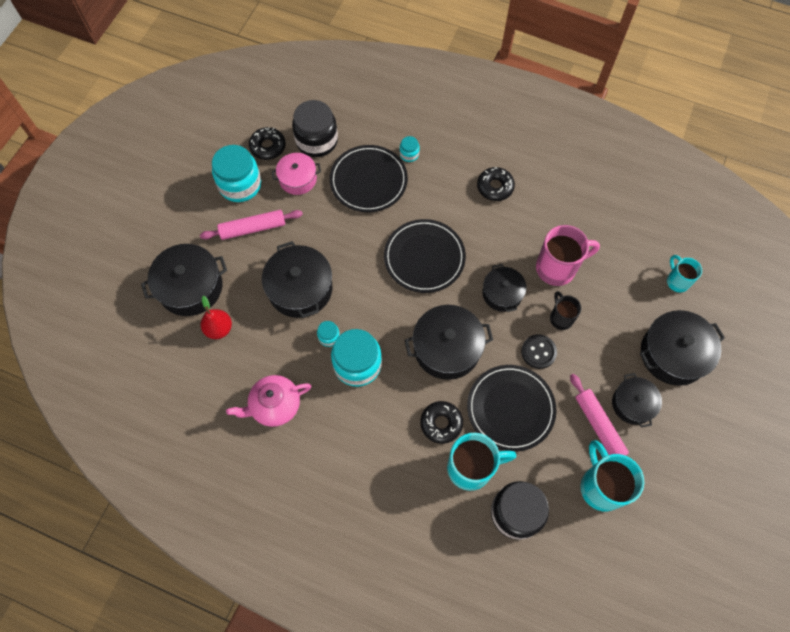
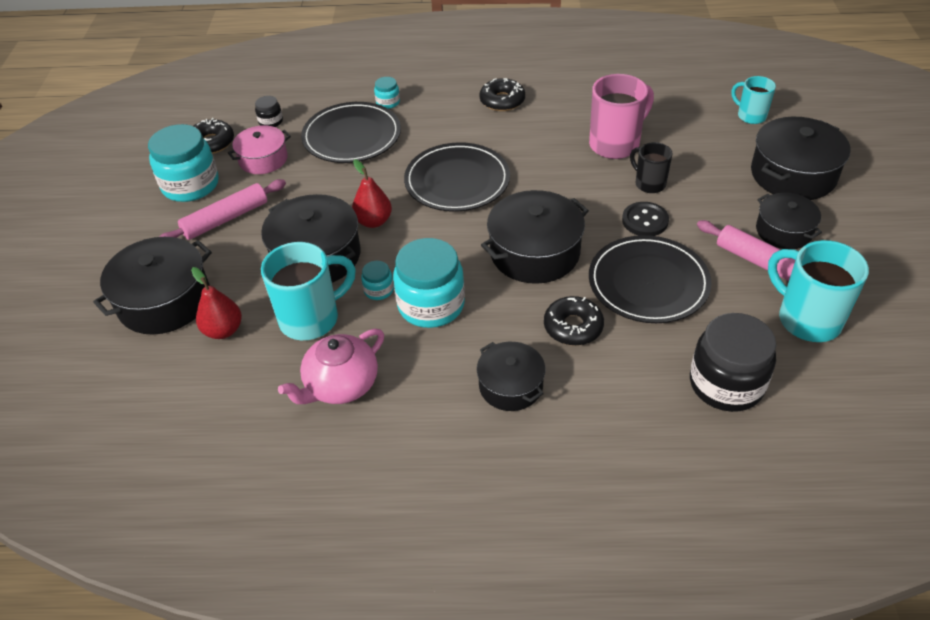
camera: 20 degrees left, 20 degrees down
(317, 141) = (271, 121): black jar -> black jar, size x0.46
(350, 272) = (373, 221): none -> red pear
(471, 468) = (640, 358): turquoise mug -> turquoise mug (312, 318)
(502, 293) = (568, 184): black pot -> black pot (510, 386)

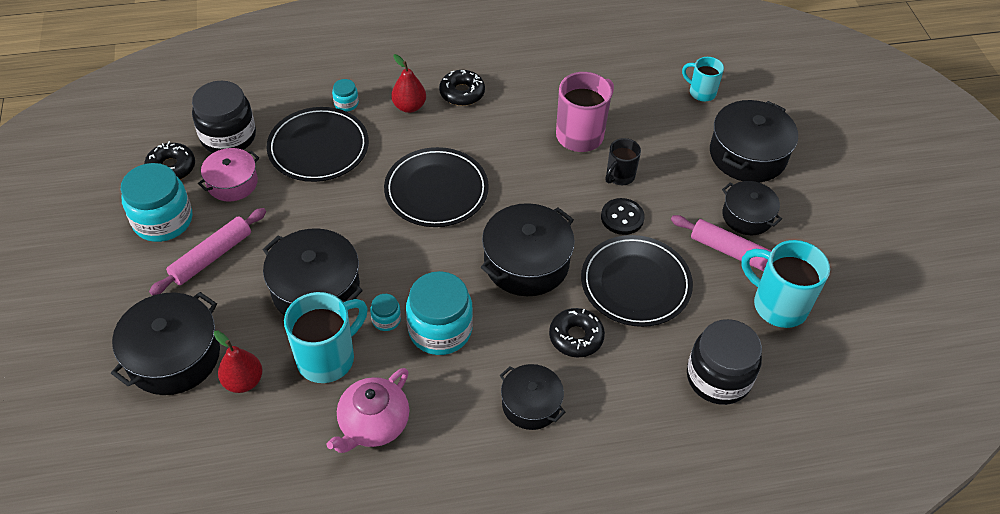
camera: 15 degrees left, 5 degrees up
(271, 121) = (228, 137): black jar -> black jar, size x2.18
(373, 221) = (363, 244): red pear -> red pear (409, 106)
(649, 183) = (619, 176): black mug -> black mug turned 90 degrees counterclockwise

